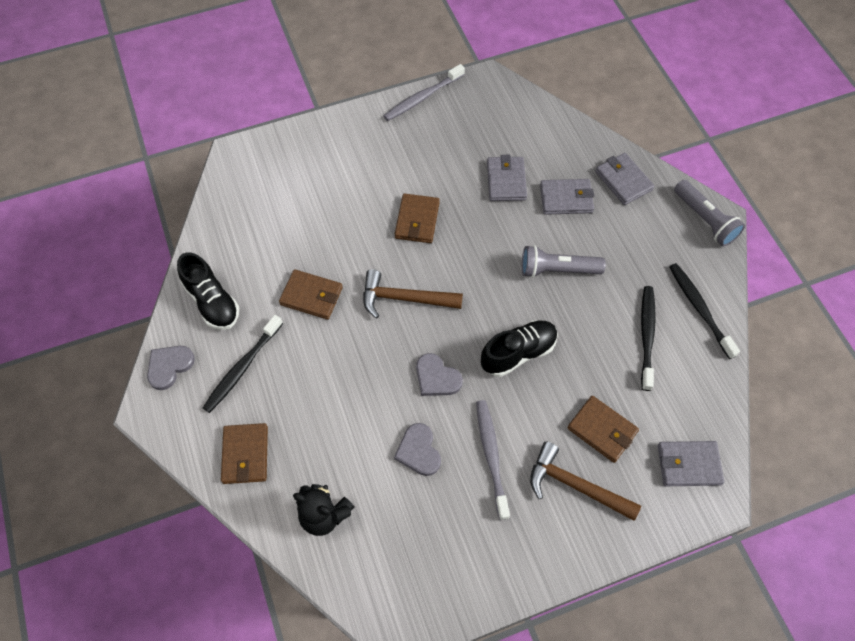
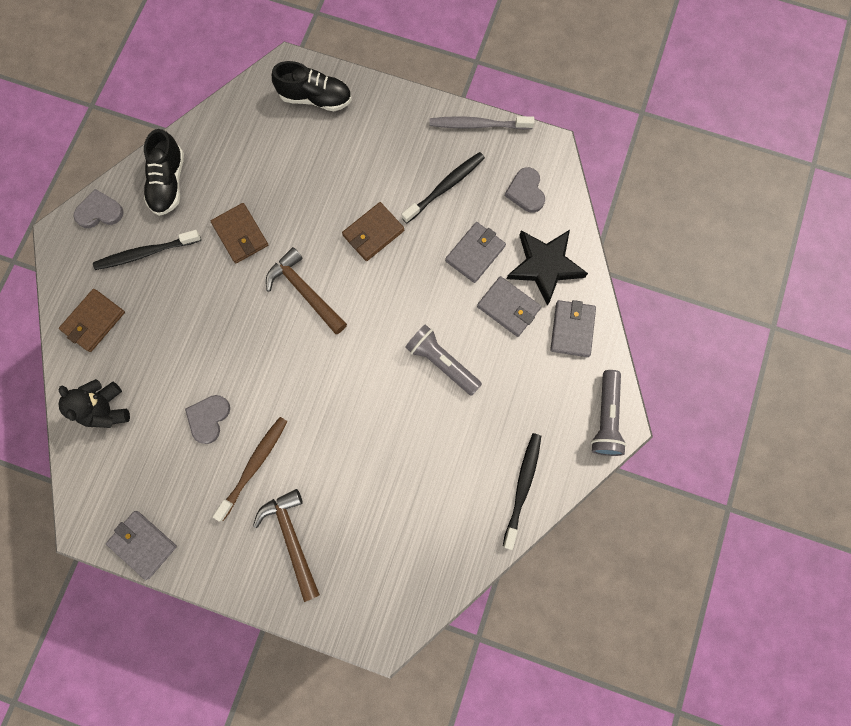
camera: 40 degrees right, 15 degrees up
(436, 377) = (271, 373): grey heart -> grey heart (526, 191)
(491, 457) = (254, 466): grey toothbrush -> brown toothbrush
(518, 353) = (347, 404): black shoe -> black shoe (316, 98)
(563, 154) = (545, 266): none -> black star
(602, 430) = (351, 515): brown wallet -> none
(646, 336) = (457, 473): black toothbrush -> black toothbrush (445, 187)
(688, 464) = (388, 596): grey wallet -> grey wallet (143, 544)

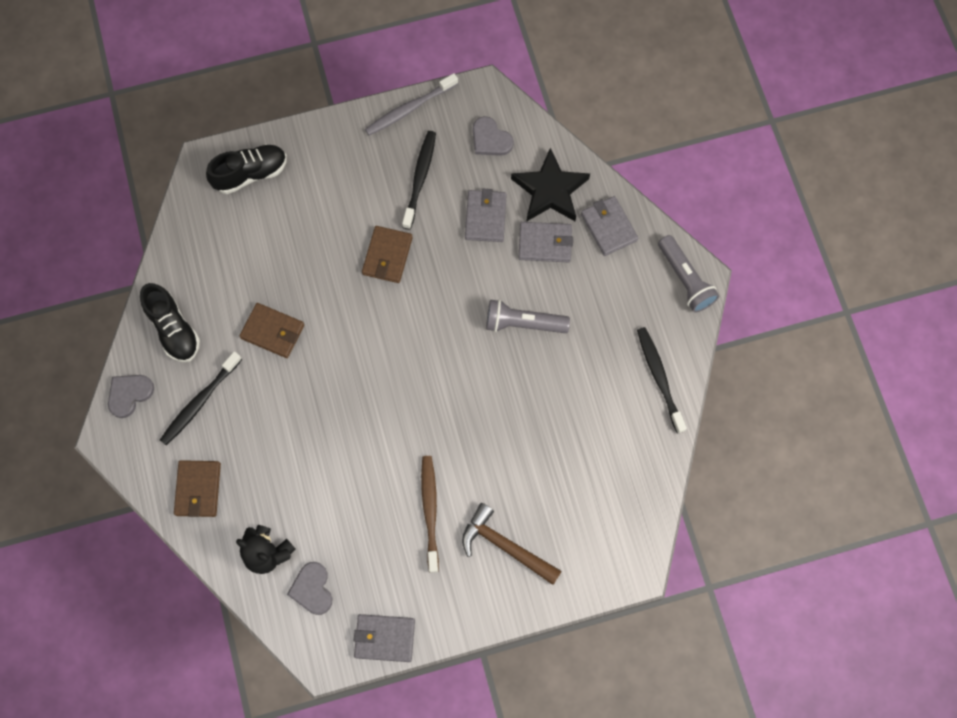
camera: 35 degrees left, 5 degrees down
(208, 418) = (362, 500): grey heart -> grey heart (312, 589)
(305, 291) = (365, 342): brown hammer -> none

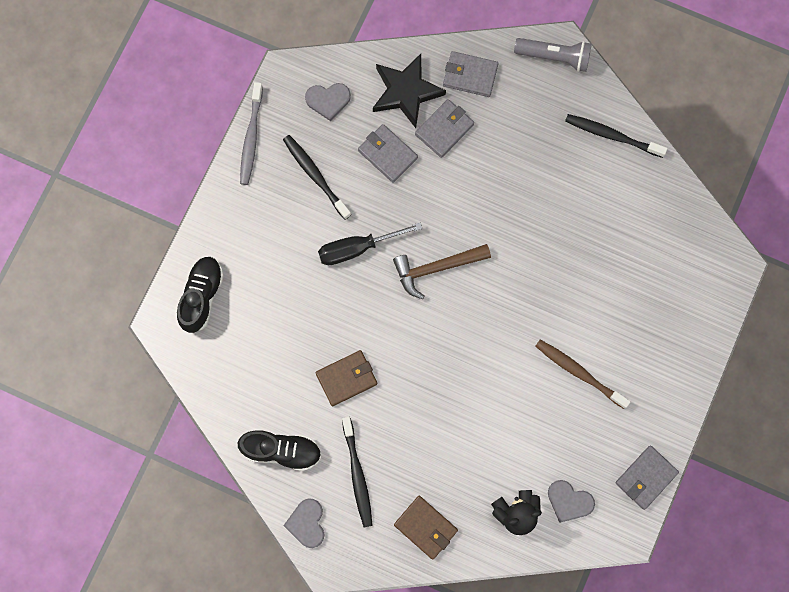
camera: 50 degrees left, 5 degrees up
(387, 256) = (357, 248): brown wallet -> black screwdriver
(505, 546) = (647, 341): brown hammer -> brown hammer (436, 268)
(523, 323) = (492, 195): grey flashlight -> none

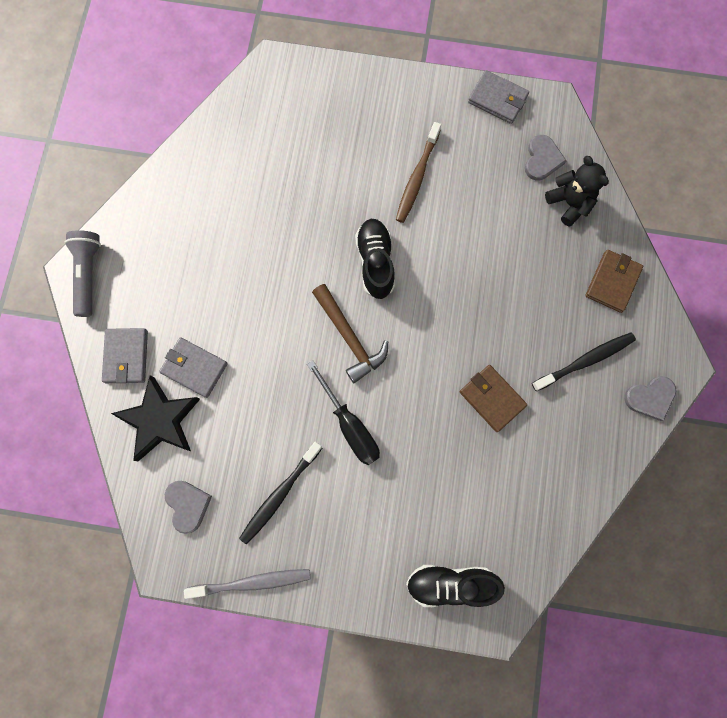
camera: 105 degrees left, 0 degrees up
(282, 451) = (587, 444): black shoe -> black shoe (375, 262)
(387, 154) = (236, 421): grey wallet -> none
(612, 136) = (165, 199): black toothbrush -> none

